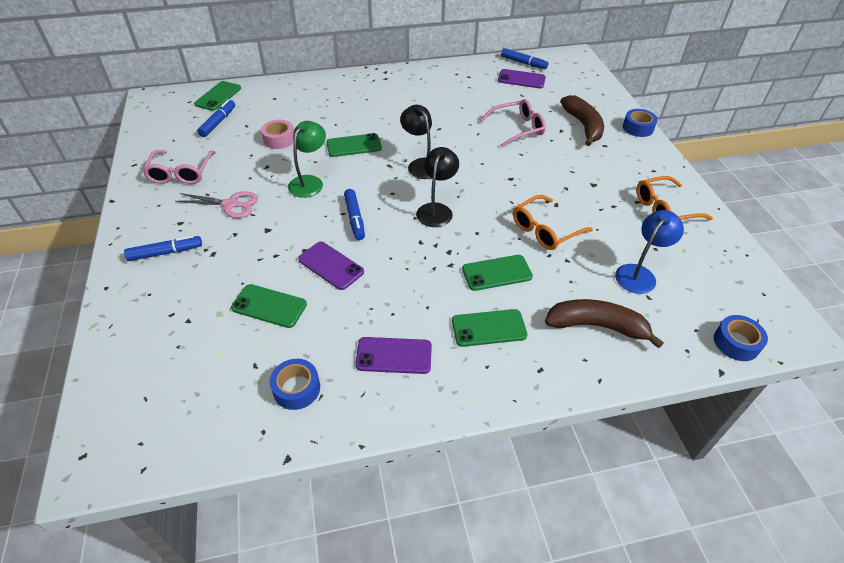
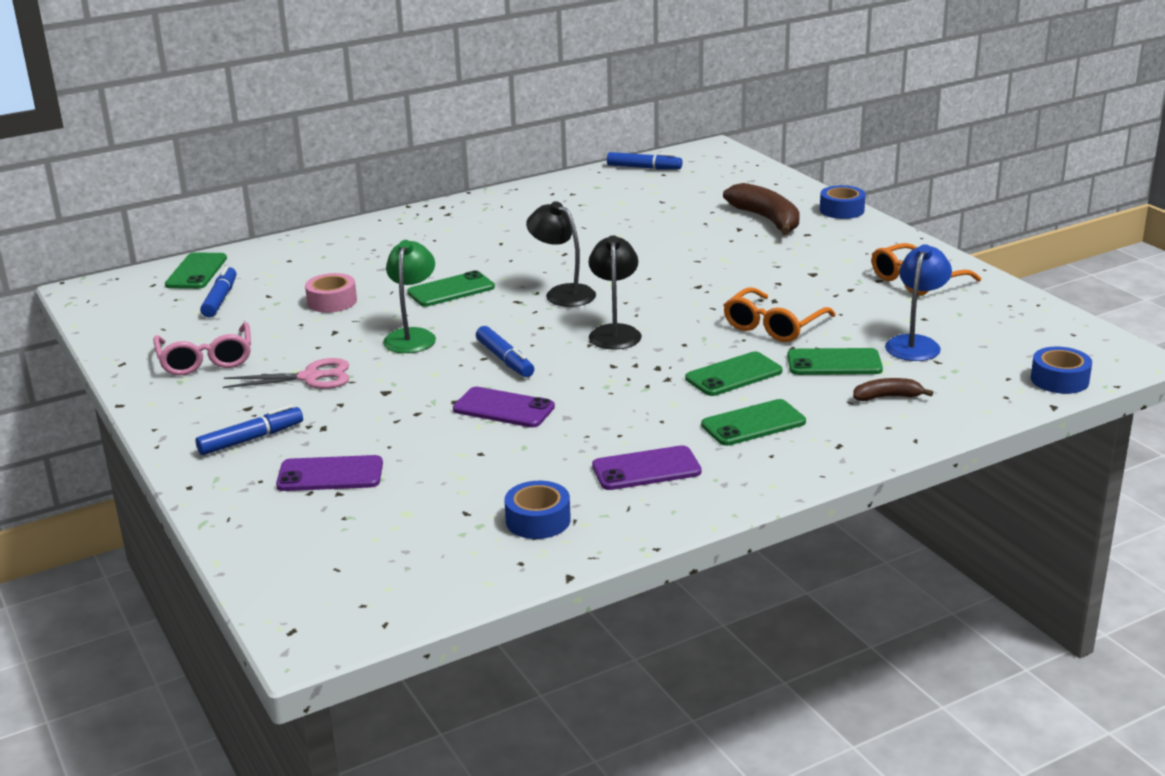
camera: 15 degrees left, 20 degrees down
(269, 306) = (445, 459): green phone -> green phone (834, 363)
(517, 128) = (677, 236): pink glasses -> none
(521, 79) = (651, 185): purple phone -> purple phone (330, 474)
(597, 326) = (887, 397): brown banana -> brown banana, size x0.53

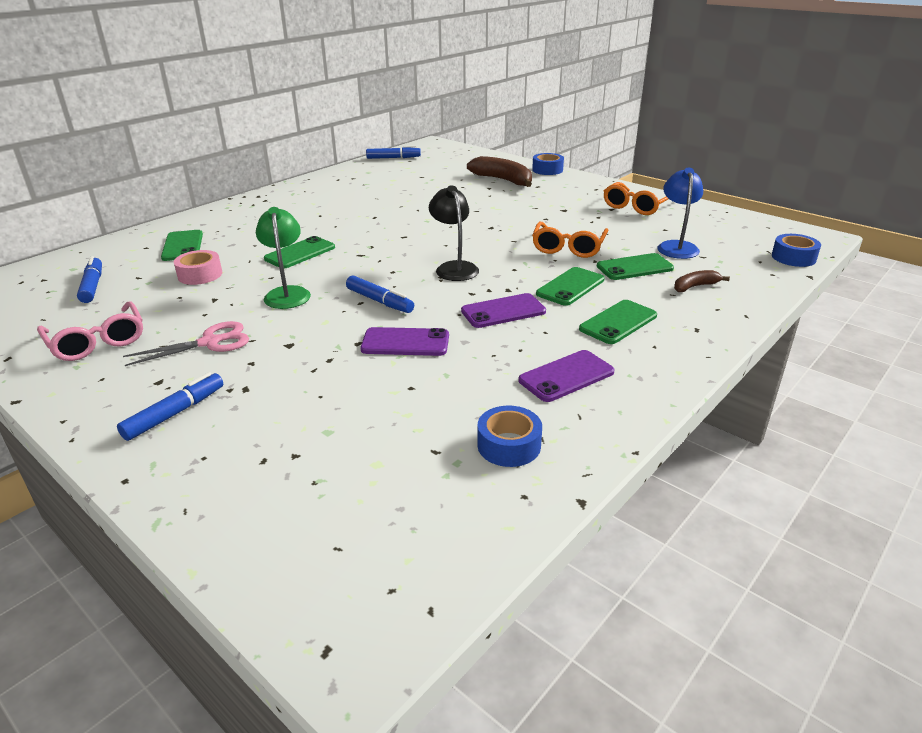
camera: 20 degrees left, 5 degrees up
(196, 272) = (61, 266): green phone -> green phone (182, 246)
(330, 474) = (276, 436): purple phone -> purple phone (503, 311)
(563, 293) = (392, 244): black lamp -> none

